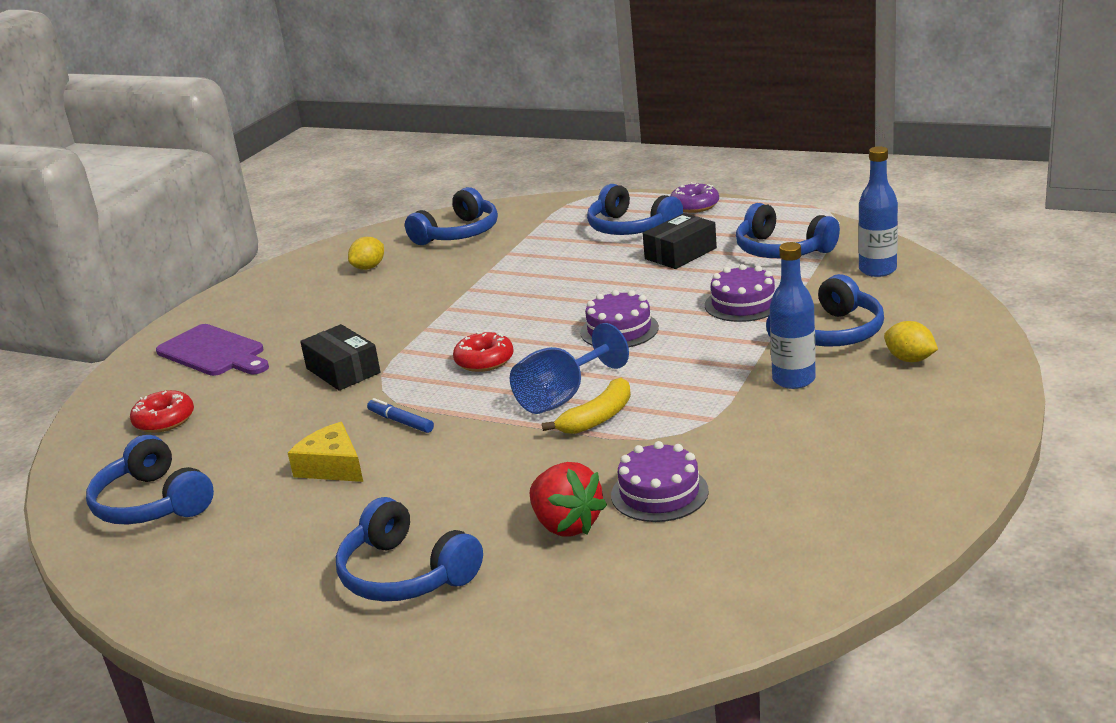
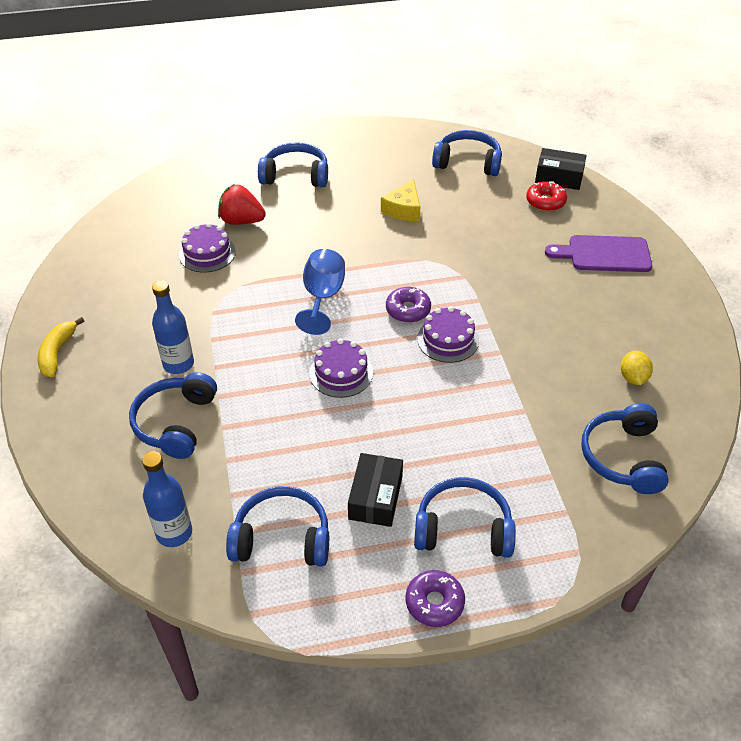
camera: 140 degrees right, 20 degrees up
(332, 466) = (403, 209): yellow cheese -> yellow cheese turned 105 degrees clockwise
(343, 370) = (493, 270): black box -> black box (559, 177)
(401, 421) = (403, 247): blue marker -> none
(484, 361) = (408, 310): red donut -> purple donut
(598, 418) = (284, 289): yellow banana -> yellow banana (57, 353)
(743, 304) = (266, 438): purple cake -> purple cake (448, 339)
(910, 359) = (104, 413): yellow lemon -> none

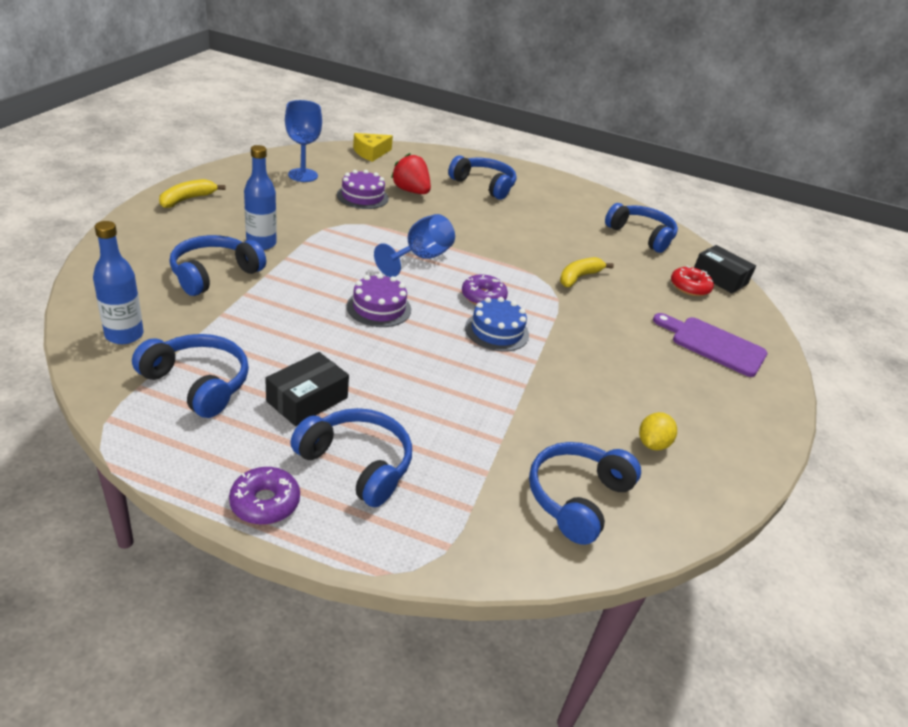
camera: 25 degrees right, 10 degrees down
(128, 258) = (303, 175): none -> blue goblet
(403, 209) = (551, 238): yellow cheese -> yellow cheese (370, 153)
(448, 339) = (497, 331): purple cake -> blue cake
(459, 242) = (579, 277): none -> yellow banana

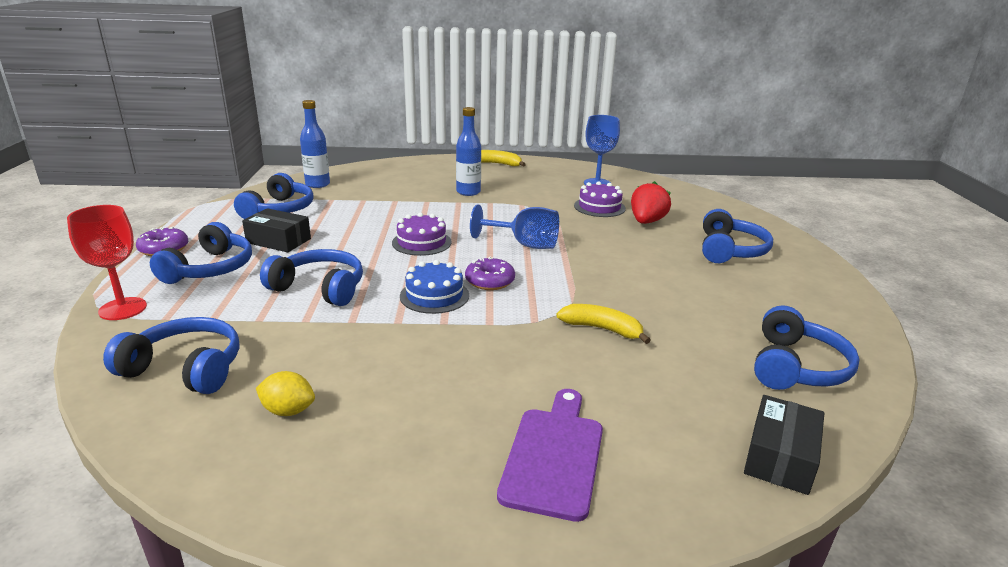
camera: 75 degrees right, 10 degrees down
(214, 274) = (410, 189): blue headphones -> blue headphones (320, 288)
(370, 153) = (690, 196): yellow cheese -> none
(432, 544) = (123, 309): none -> red goblet
(689, 287) = (700, 423): red donut -> none

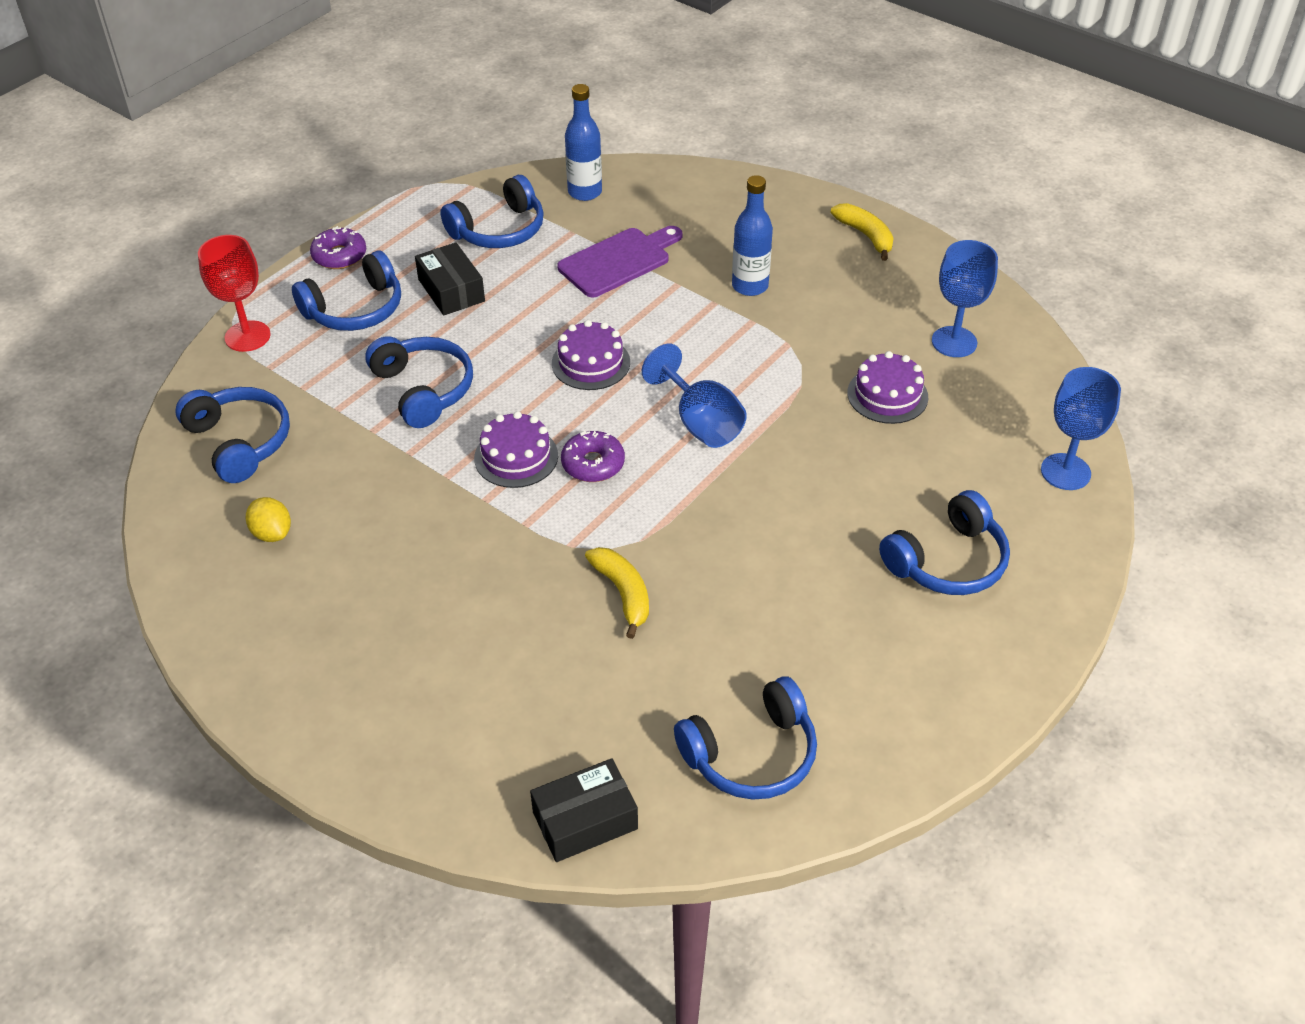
camera: 40 degrees right, 20 degrees up
(434, 295) = (516, 457): blue cake -> purple cake
(554, 456) = (411, 699): purple cutting board -> purple cutting board (618, 261)
(646, 222) = (912, 455): red strawberry -> none
(716, 206) = (1065, 472): none -> blue goblet

